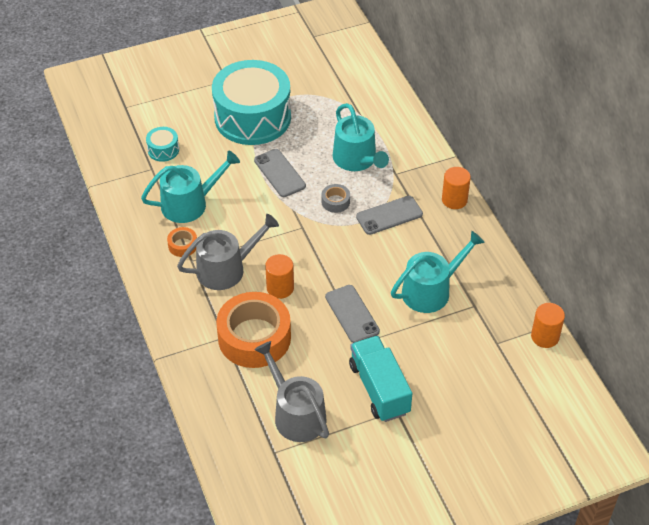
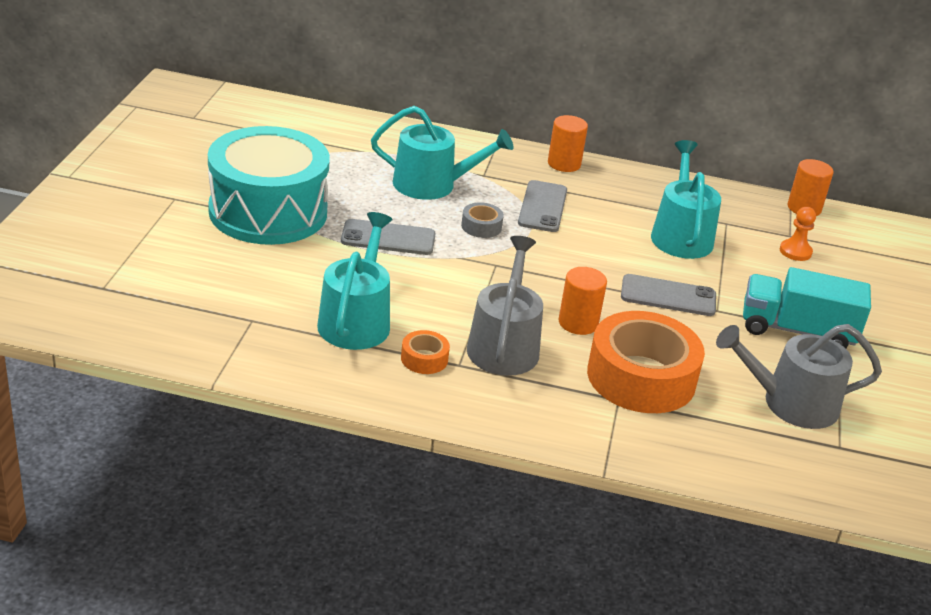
camera: 60 degrees left, 15 degrees down
(163, 150) = (230, 296): turquoise drum -> none
(478, 353) = (795, 251): none -> orange pawn

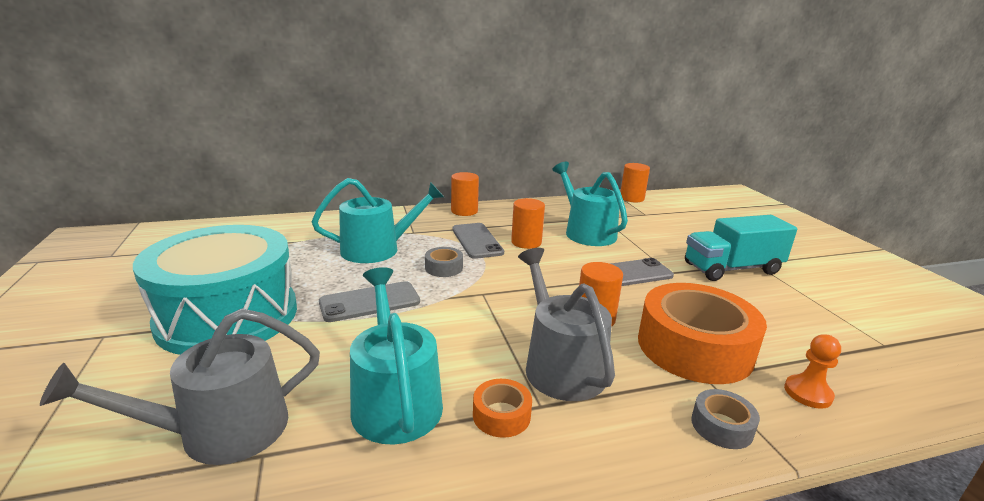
camera: 25 degrees left, 10 degrees down
(584, 430) = (721, 426): none -> grey tape
(595, 225) = (526, 242): none -> orange cylinder
(791, 403) = (808, 323): grey watering can -> grey watering can (221, 431)
(795, 251) = (661, 222): orange pawn -> orange pawn (808, 393)

